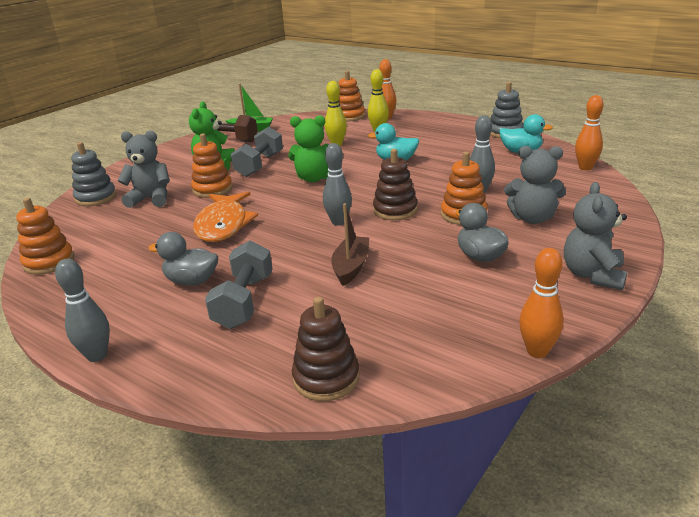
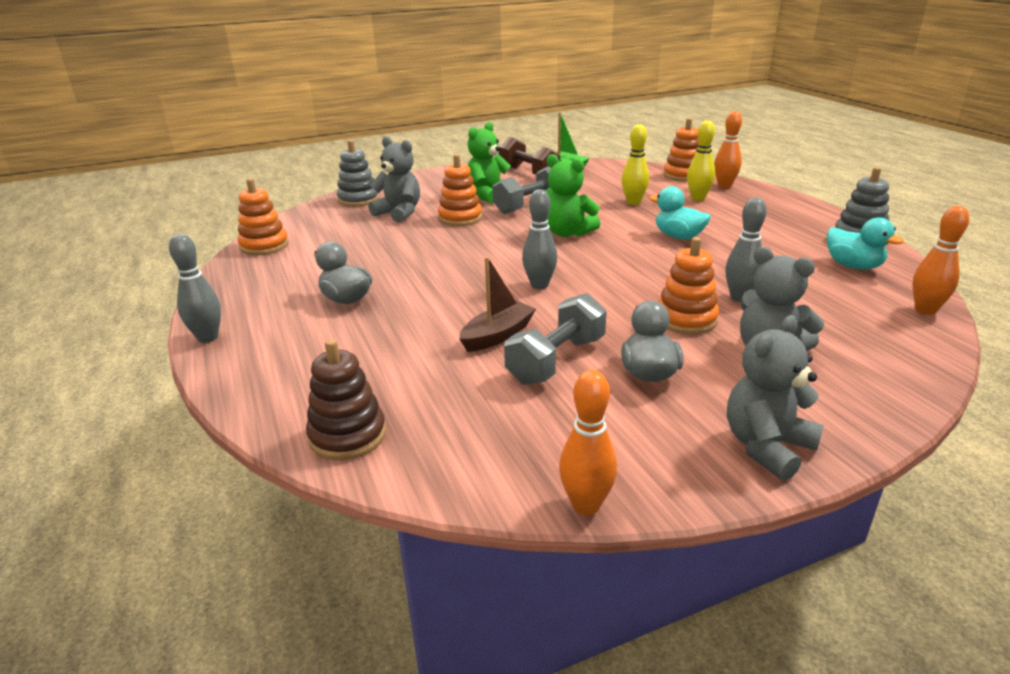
camera: 30 degrees right, 0 degrees up
(223, 225) = (430, 255): orange fish -> none
(244, 301) = (365, 334): grey dumbbell -> grey dumbbell (556, 360)
(395, 210) = (613, 291): brown stacking toy -> none

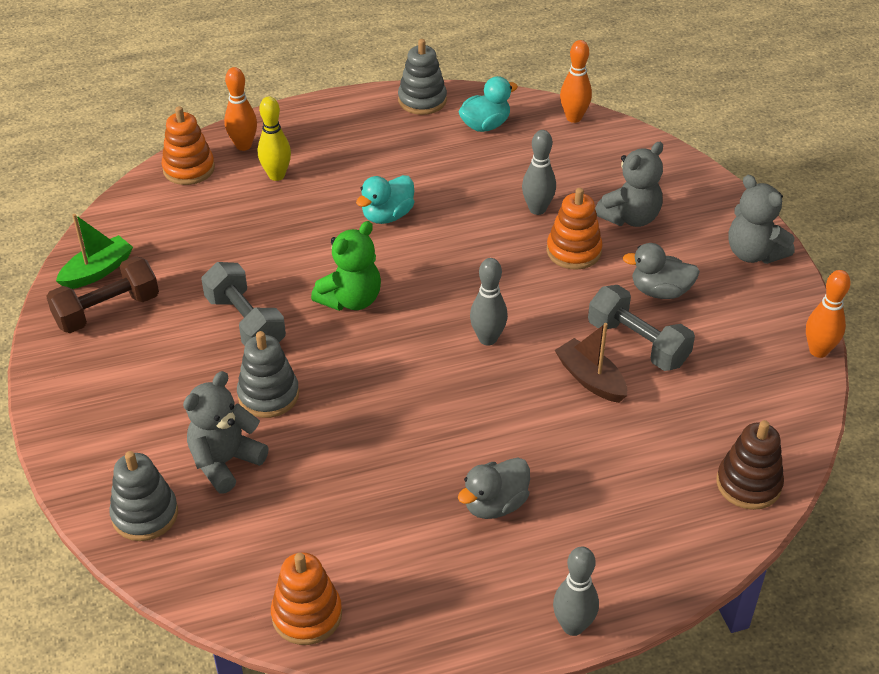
camera: 85 degrees left, 15 degrees up
(460, 218) = (268, 395): orange stacking toy -> grey stacking toy
(488, 195) = (189, 361): green teddy bear -> none
(633, 202) = (270, 229): yellow bowling pin -> none

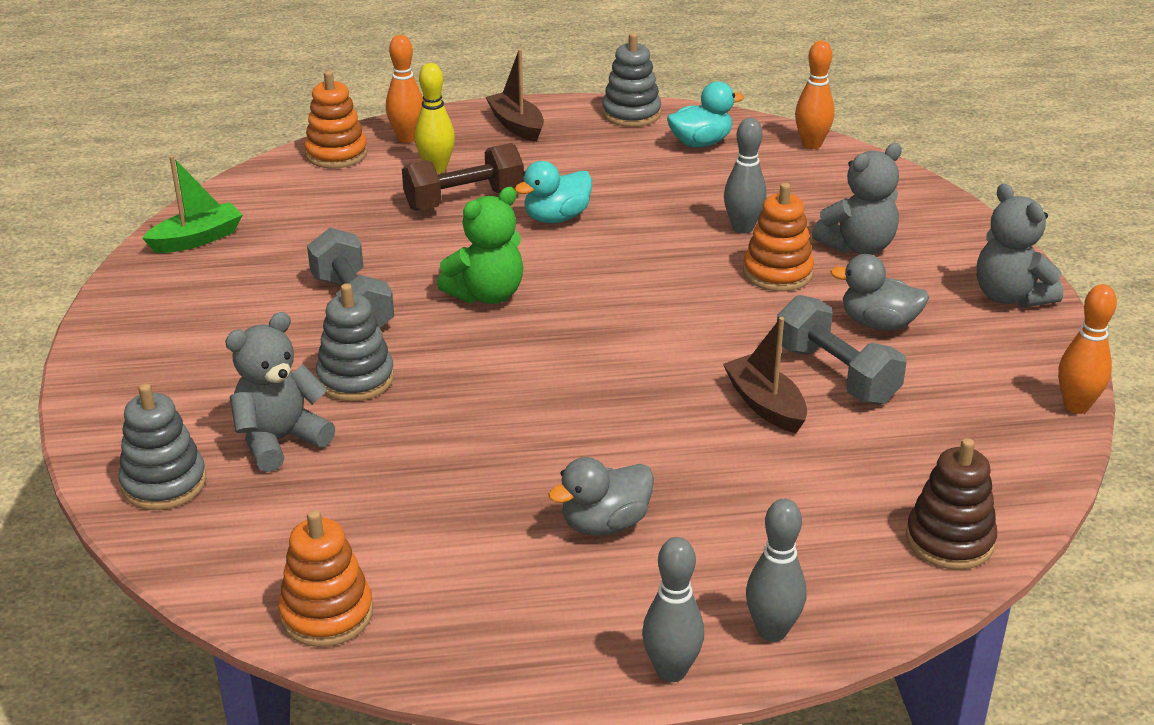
camera: 10 degrees right, 10 degrees down
(107, 311) = (194, 277): brown dumbbell -> brown dumbbell (464, 200)
(331, 122) = (516, 125): none -> brown boat
(487, 339) = (644, 350): grey bowling pin -> grey bowling pin (772, 631)

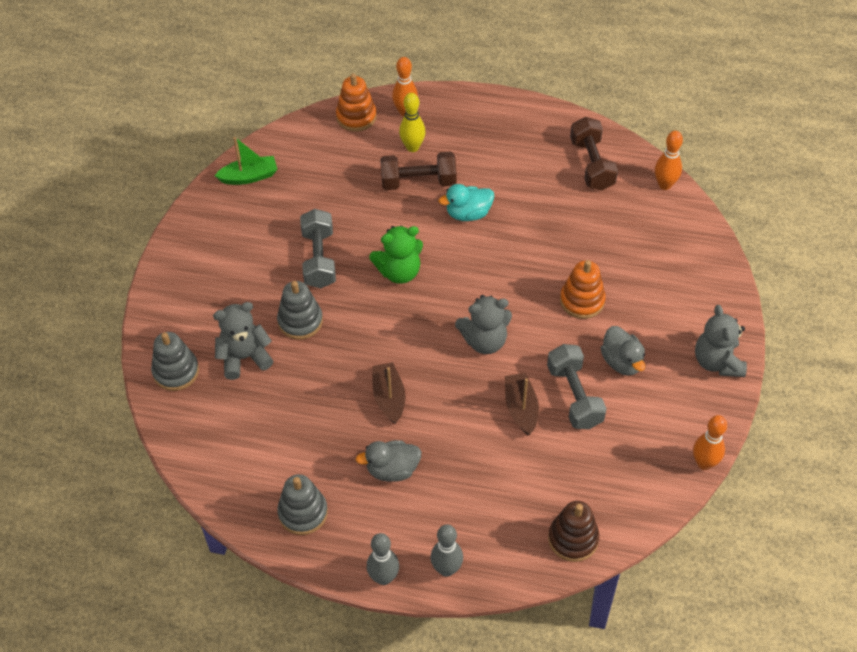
camera: 20 degrees right, 20 degrees up
(327, 614) = (229, 487): orange stacking toy -> none
(516, 125) = (479, 116): brown boat -> brown boat (389, 397)
(631, 114) = (559, 123): grey stacking toy -> grey stacking toy (303, 512)
(700, 143) = (591, 164): turquoise duck -> brown dumbbell
(742, 228) = (580, 254): grey bowling pin -> none
(858, 246) = (645, 290): grey teddy bear -> grey teddy bear (484, 340)
(878, 323) = (622, 362): grey duck -> grey duck turned 150 degrees counterclockwise

